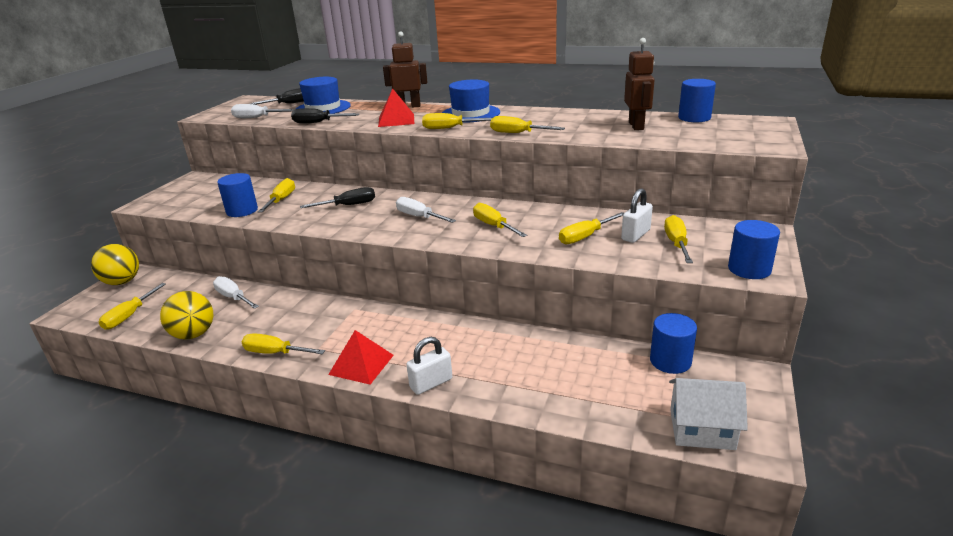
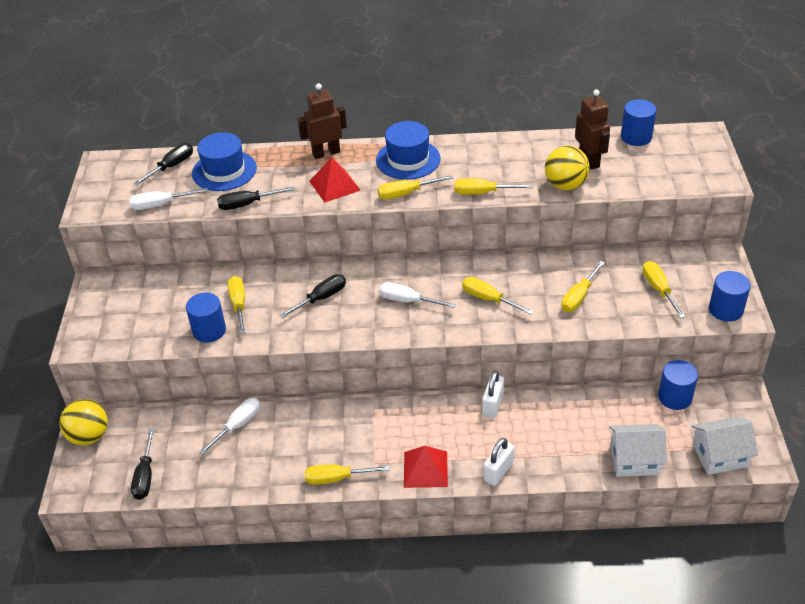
camera: 20 degrees left, 15 degrees up
(130, 315) = (145, 476): yellow screwdriver -> black screwdriver
(194, 334) = (237, 480): yellow ball -> yellow ball (565, 185)
(234, 297) = (237, 426): white screwdriver -> white screwdriver turned 105 degrees clockwise
(590, 408) = (634, 460): none -> white house
(635, 235) = (620, 285): white padlock -> white padlock (493, 405)

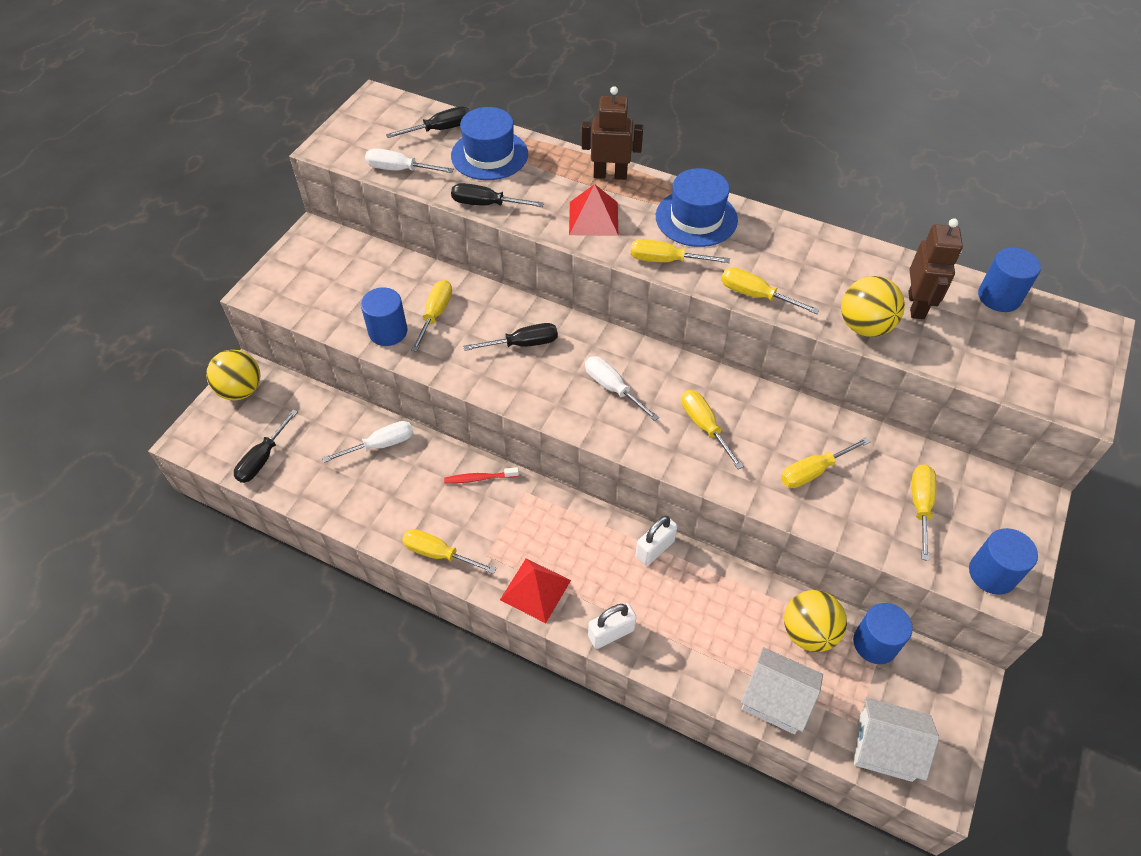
camera: 25 degrees right, 10 degrees up
(332, 415) = (479, 478): none -> red toothbrush
(629, 410) = (808, 632): none -> yellow ball

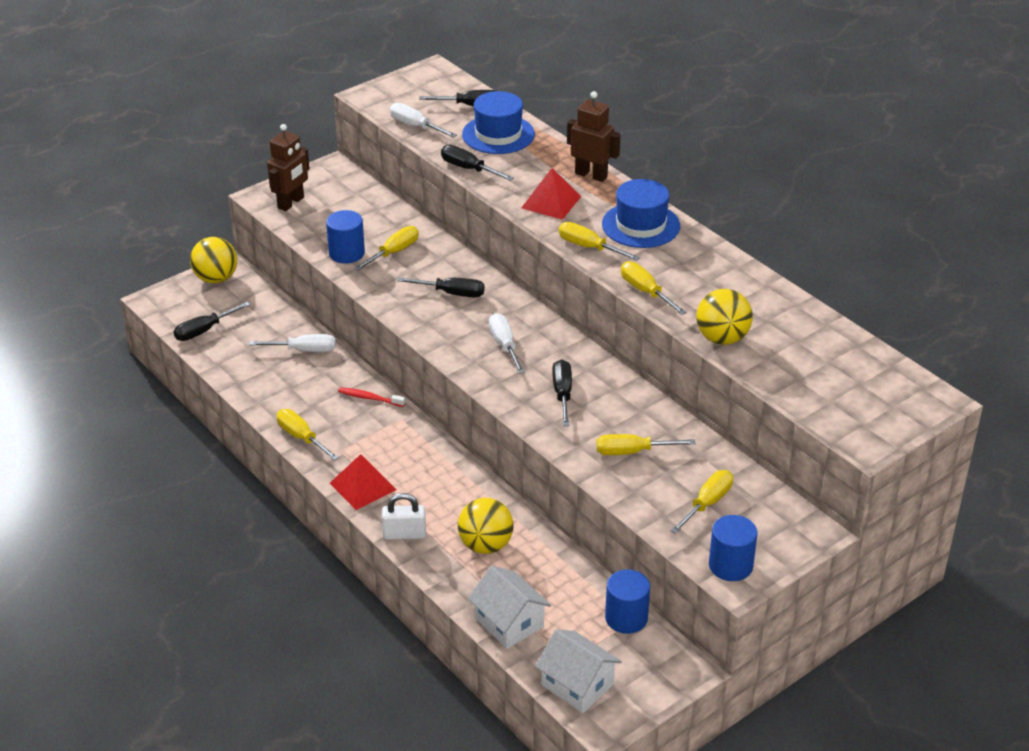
camera: 25 degrees right, 15 degrees down
(655, 549) = (483, 492): white padlock -> none
(704, 427) = (562, 394): yellow screwdriver -> black screwdriver
(808, 632) = (573, 591): yellow ball -> yellow ball (485, 545)
(916, 305) = (783, 338): brown robot -> brown robot (291, 203)
(999, 297) = (866, 353): blue cylinder -> none

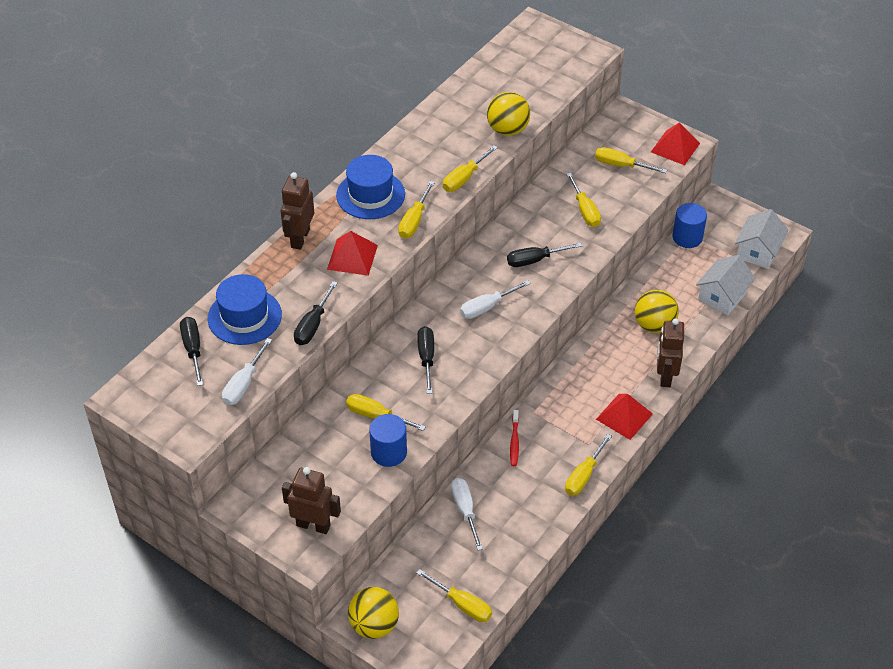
camera: 105 degrees left, 10 degrees up
(204, 330) = (462, 604): black screwdriver -> yellow screwdriver
(404, 534) = (665, 376): white padlock -> brown robot
(730, 565) = (675, 147): blue cylinder -> red pyramid

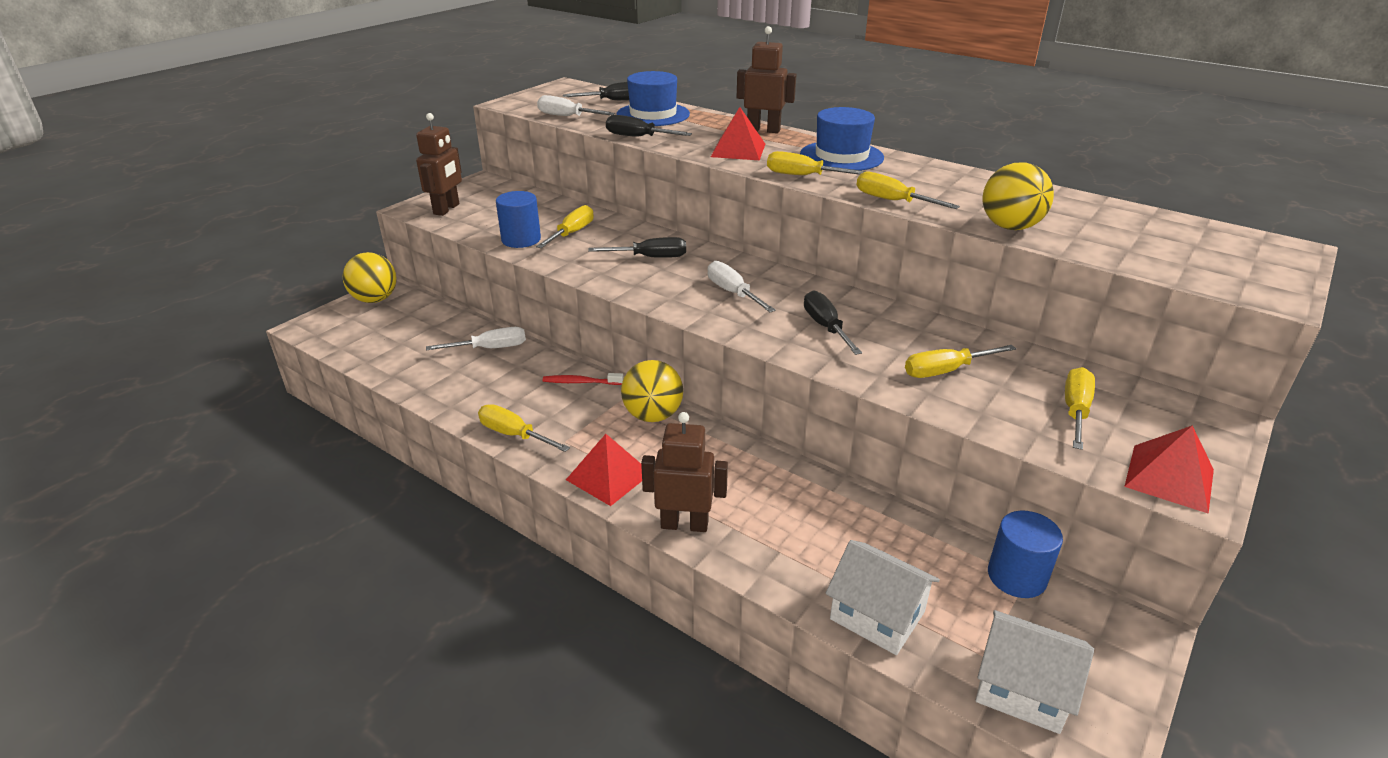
camera: 90 degrees right, 15 degrees down
(462, 604) = (370, 346): yellow screwdriver -> none
(654, 325) = (791, 518): yellow ball -> yellow ball (653, 415)

